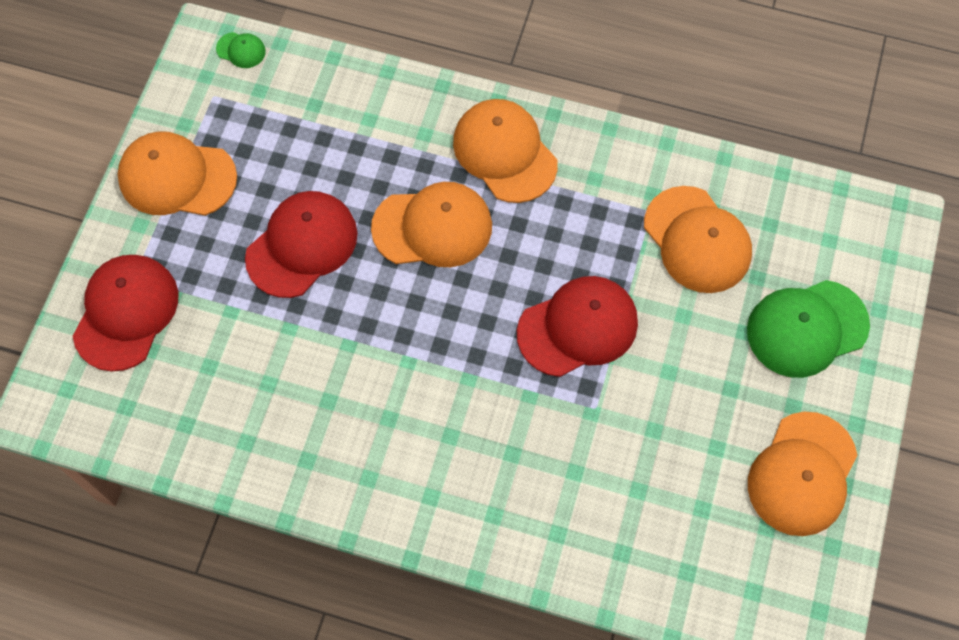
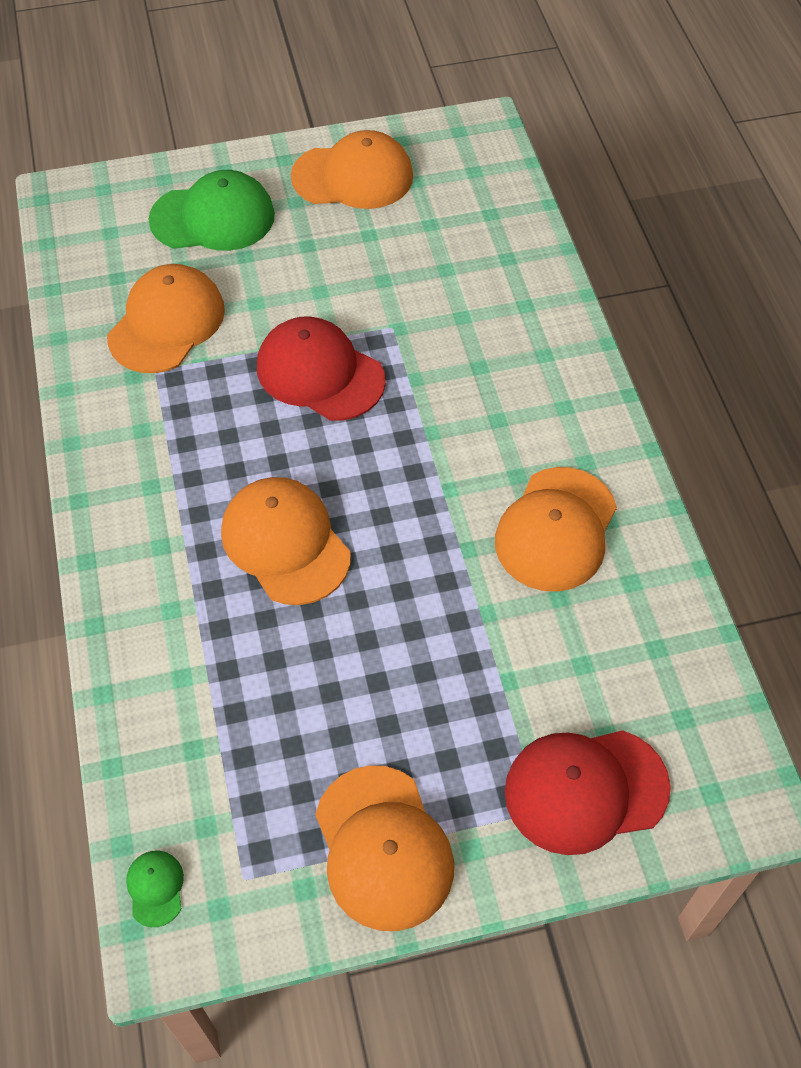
camera: 120 degrees left, 10 degrees down
(302, 245) = (385, 656): red cap -> none
(505, 152) = (153, 522): orange cap -> orange cap (556, 529)
(807, 328) = (213, 218): green cap -> green cap turned 45 degrees counterclockwise

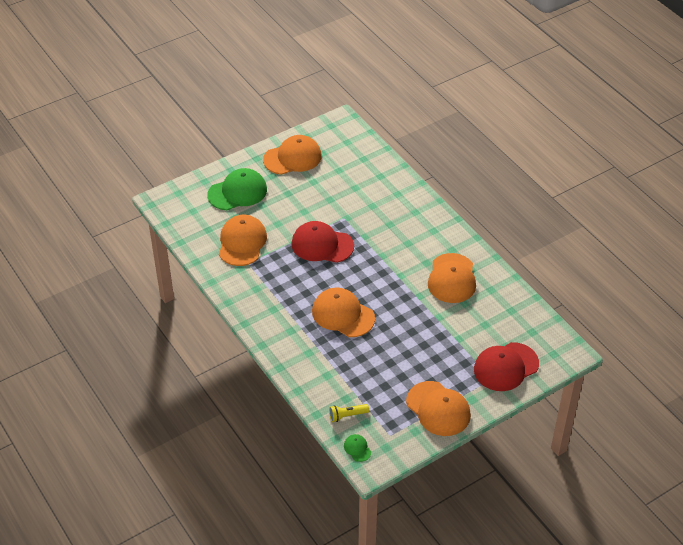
camera: 20 degrees left, 10 degrees down
(175, 794) = (347, 415): none -> yellow flashlight

